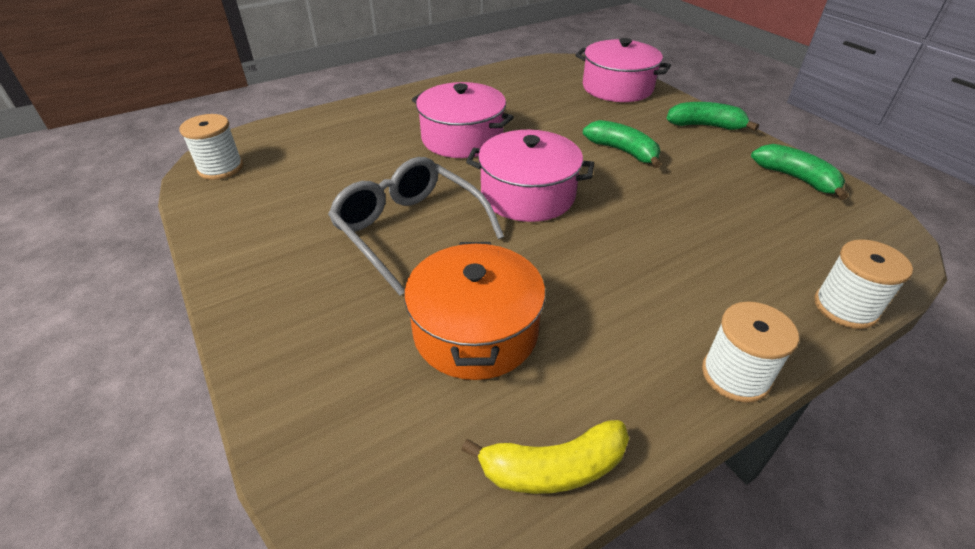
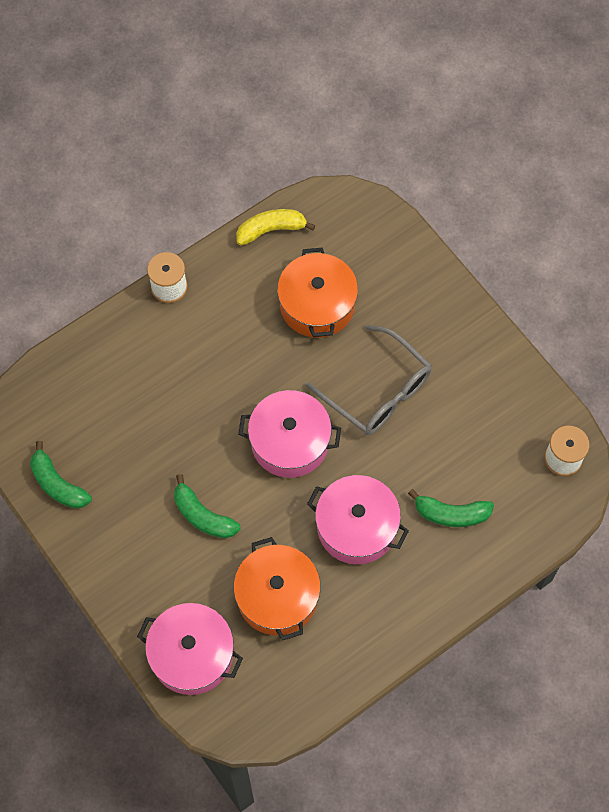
camera: 175 degrees right, 25 degrees up
(544, 108) = (277, 596): none -> orange pot
(705, 126) = (112, 571): green banana -> green banana (451, 514)
(845, 307) = (84, 341): white spool -> none

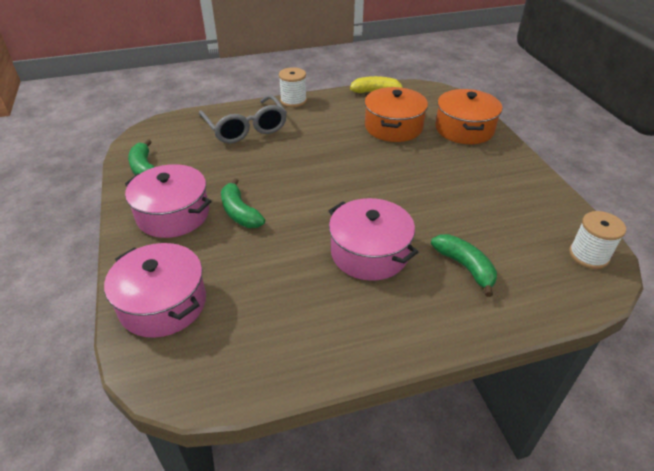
camera: 20 degrees right, 25 degrees down
(277, 596) = (270, 282): orange pot -> orange pot (464, 129)
(290, 442) = (336, 188): pink pot -> pink pot (173, 214)
(377, 390) = (422, 176): grey glasses -> grey glasses (245, 128)
(451, 514) = (465, 267): green banana -> green banana turned 150 degrees counterclockwise

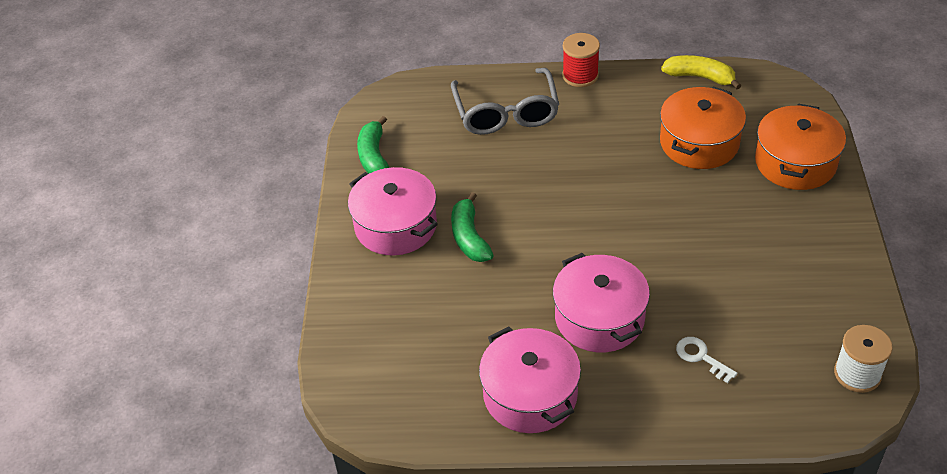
camera: 20 degrees right, 5 degrees up
(163, 303) = (368, 331): pink pot -> pink pot (530, 394)
(293, 101) = (580, 75): white spool -> red spool
(465, 267) = (701, 357): green banana -> white key

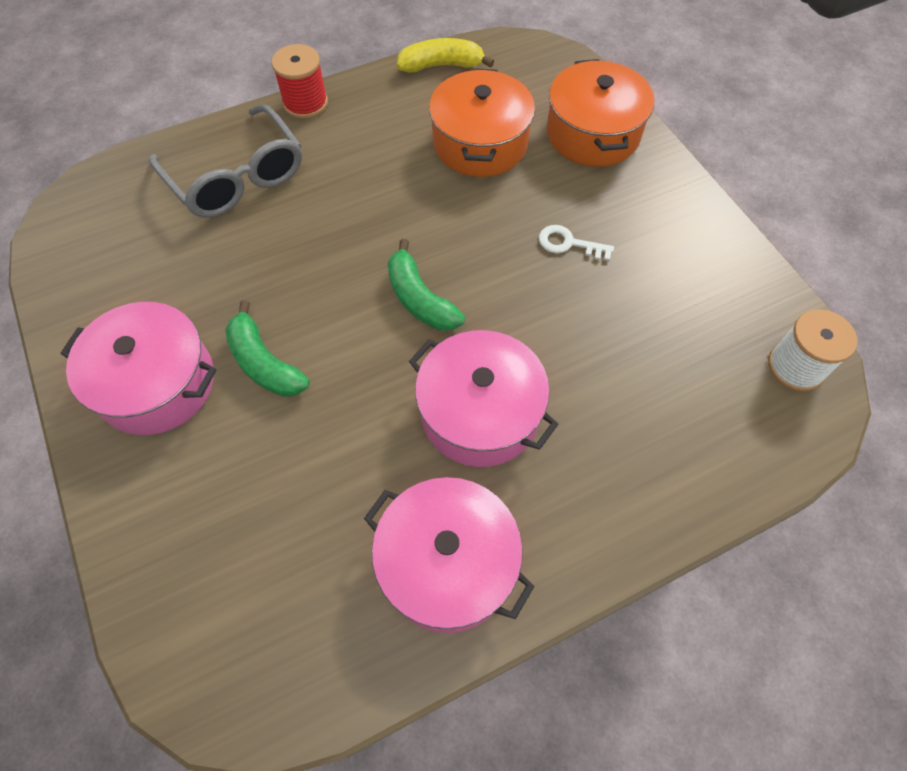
camera: 30 degrees left, 15 degrees up
(374, 156) = (85, 293): green banana -> green banana (420, 299)
(701, 357) = (623, 417): white key -> white key (569, 244)

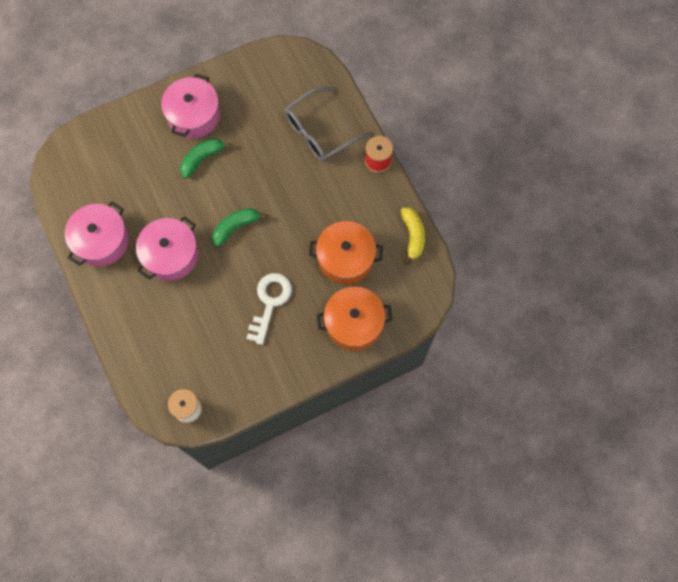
camera: 90 degrees right, 10 degrees up
(569, 244) = (270, 303): white key -> white key, size x1.83

